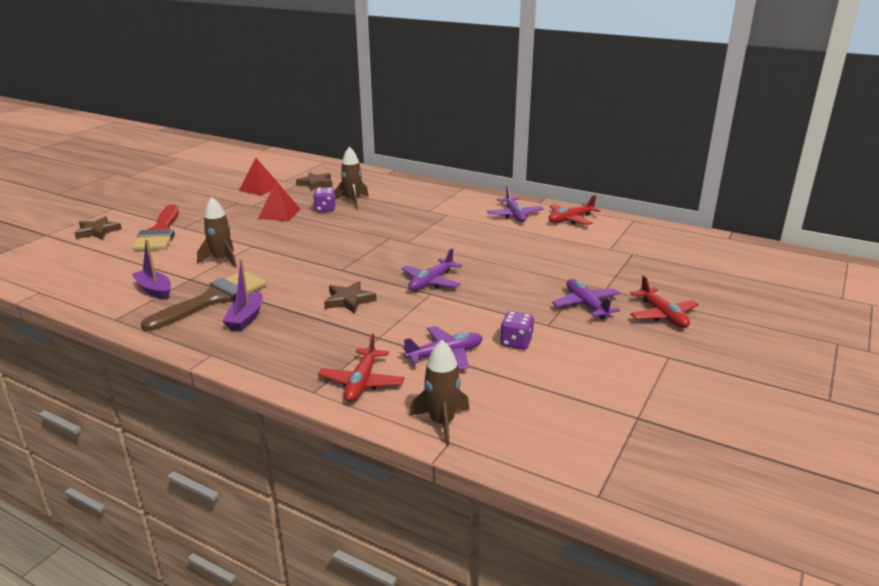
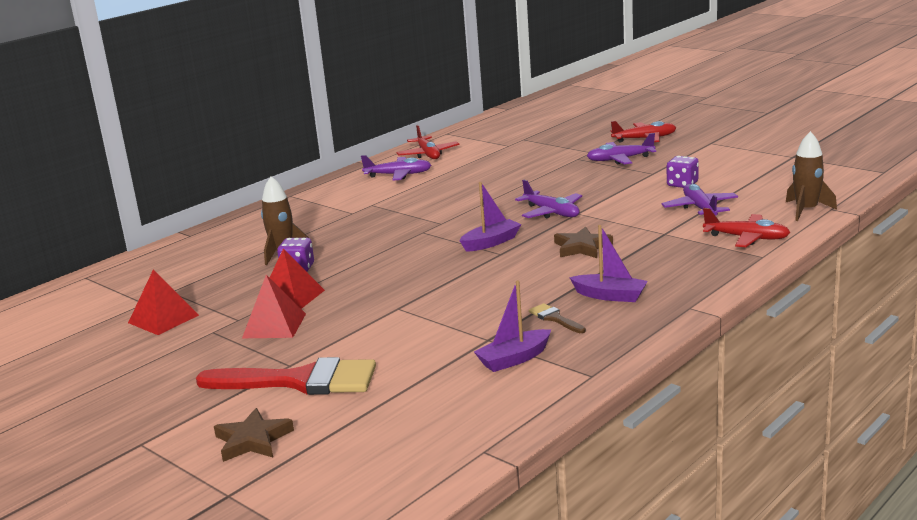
camera: 75 degrees left, 5 degrees down
(213, 299) = (555, 318): brown brush -> brown brush, size x0.43
(222, 260) = (436, 323): brown rocket -> none
(239, 215) = (274, 325): none -> red pyramid
(316, 184) = (186, 279): brown star -> none
(364, 264) = (491, 242): none -> purple boat

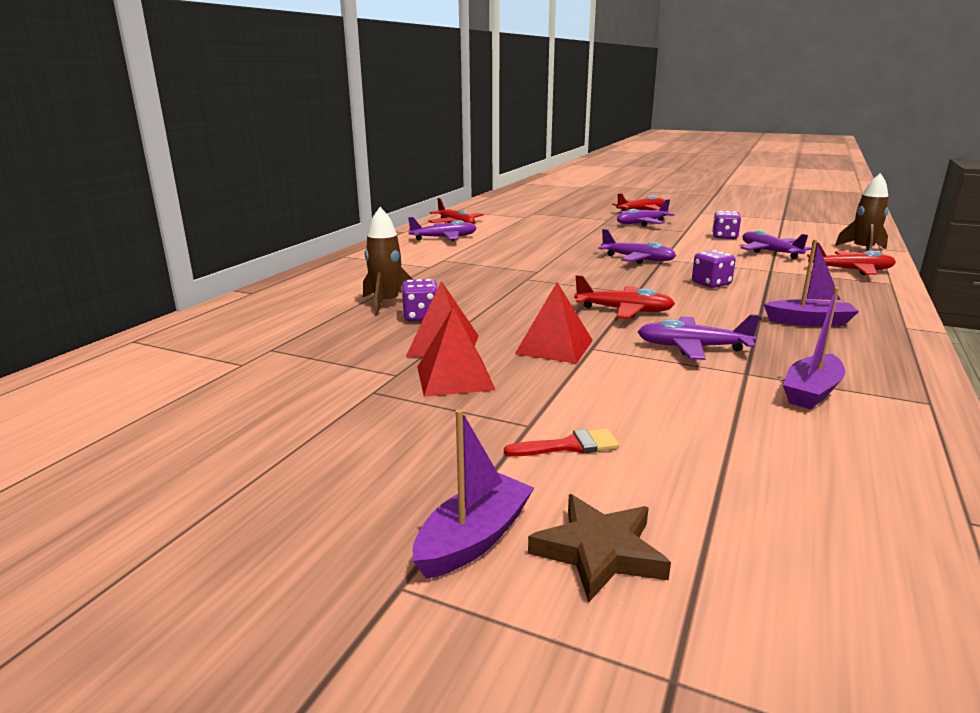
camera: 20 degrees left, 0 degrees up
(163, 319) = (285, 381): red pyramid -> red pyramid (554, 347)
(300, 381) = (569, 446): red brush -> red brush, size x0.43
(465, 273) = (624, 311): none -> red plane
(476, 314) = (692, 347): none -> purple plane
(491, 242) = (612, 284): purple boat -> purple boat (474, 539)
(555, 318) = (787, 346): brown brush -> none
(582, 247) = (711, 284): brown star -> purple dice

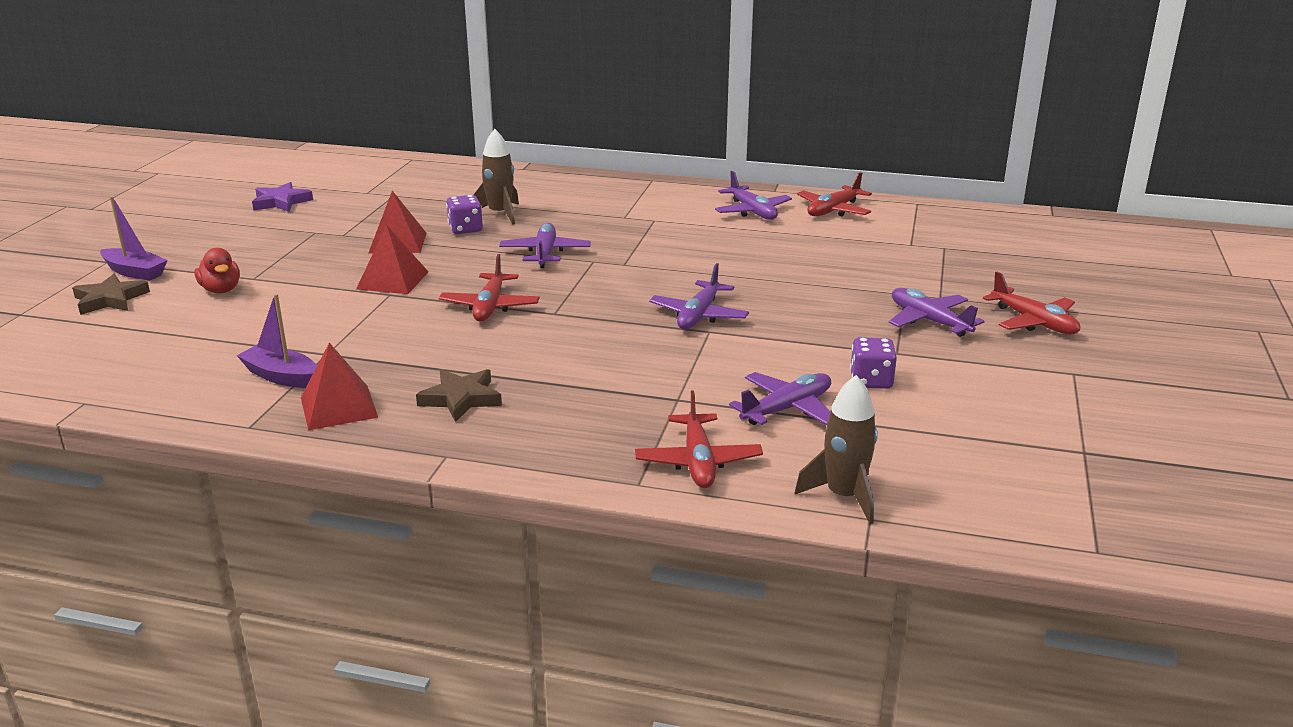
camera: 80 degrees right, 5 degrees up
(217, 421) = (281, 202): none -> purple star
(455, 378) = (333, 252): red pyramid -> red pyramid (339, 407)
(569, 446) = (221, 290): red brush -> red duck
(692, 347) = (387, 334): purple plane -> purple plane (545, 253)
(711, 284) = (598, 355): purple dice -> none
(809, 322) = (461, 399): purple boat -> brown star

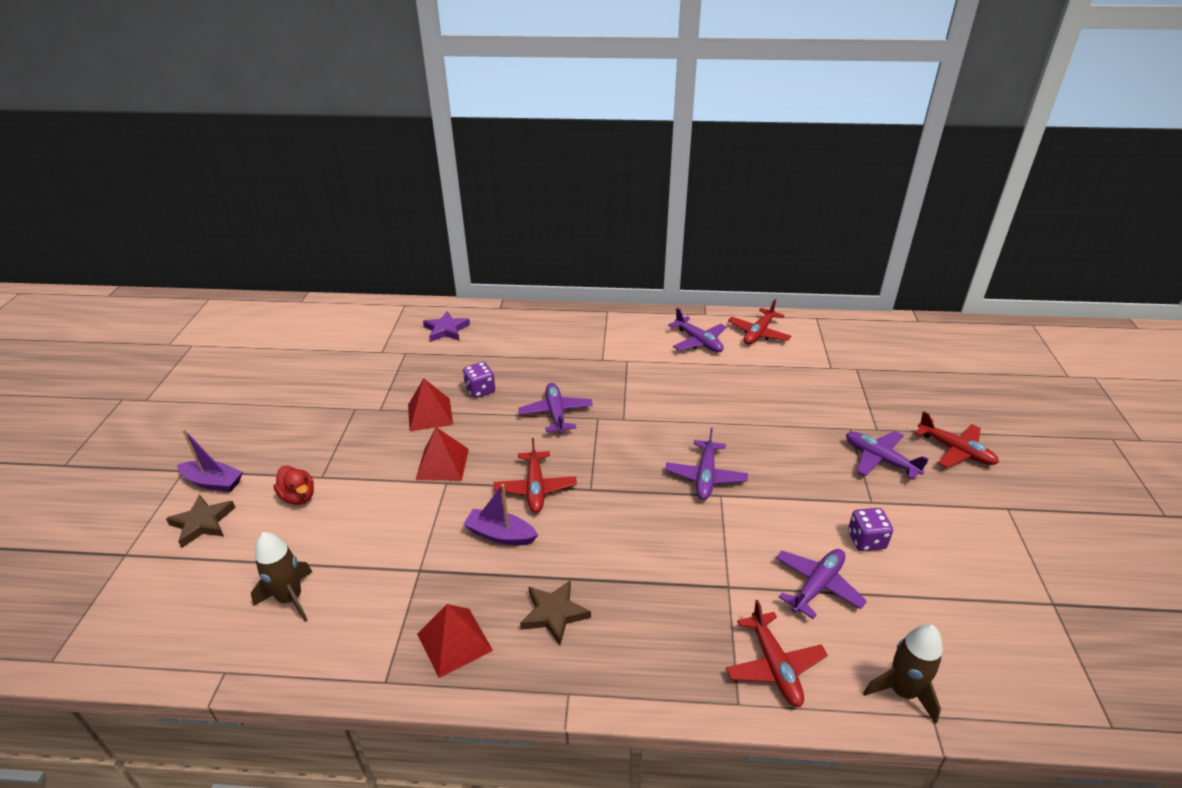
camera: 10 degrees left, 10 degrees up
(281, 202) = (312, 372): purple star -> purple star (446, 330)
(281, 377) = (391, 608): purple boat -> purple boat (500, 535)
(500, 214) = (501, 367): brown rocket -> brown rocket (290, 598)

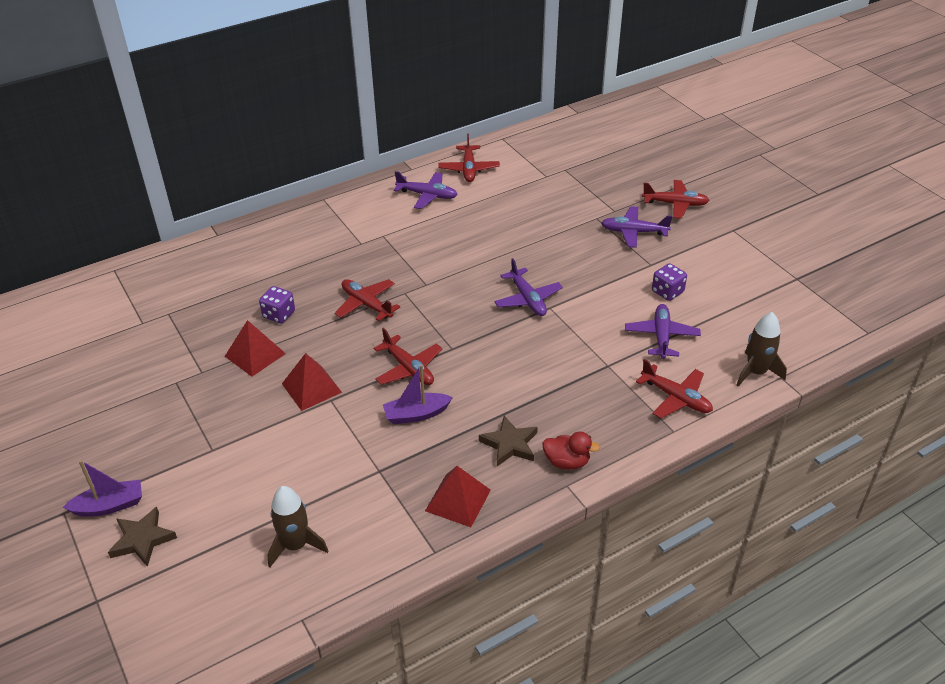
camera: 35 degrees left, 5 degrees up
(298, 497) = (210, 474): red duck -> red duck (567, 462)
(446, 330) = (186, 276): purple star -> none
(556, 413) = (366, 304): purple plane -> red plane

